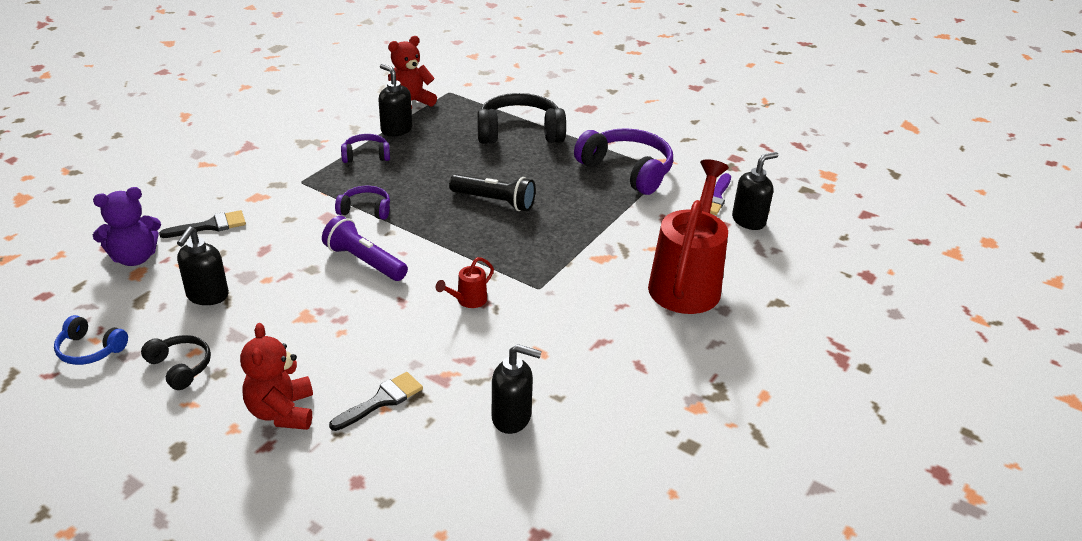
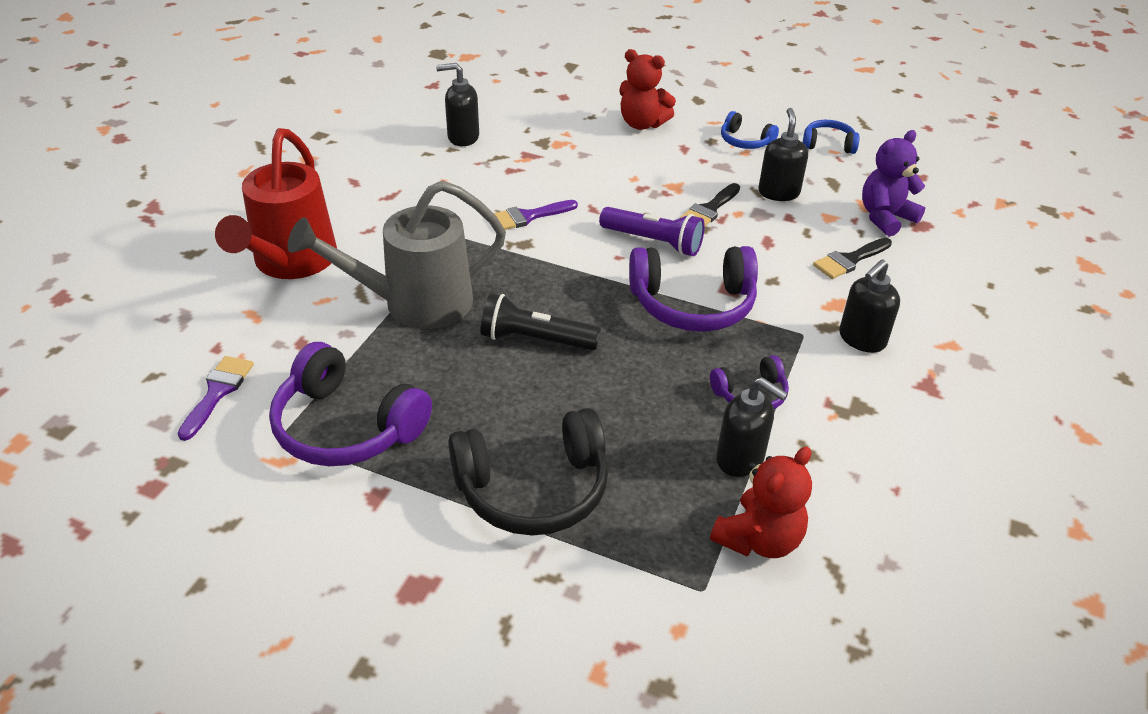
camera: 170 degrees right, 5 degrees up
(180, 367) = (745, 141): black headphones -> blue headphones
(282, 412) = (642, 124): red teddy bear -> red teddy bear turned 135 degrees clockwise
(365, 210) = (693, 304): purple headphones -> purple headphones, size x1.90
(381, 400) = (570, 137): black brush -> black brush (709, 209)
(468, 300) = (528, 217): red watering can -> purple brush
(581, 236) = (414, 304): none -> grey watering can
(749, 221) = (181, 357): black soap dispenser -> black soap dispenser (861, 339)

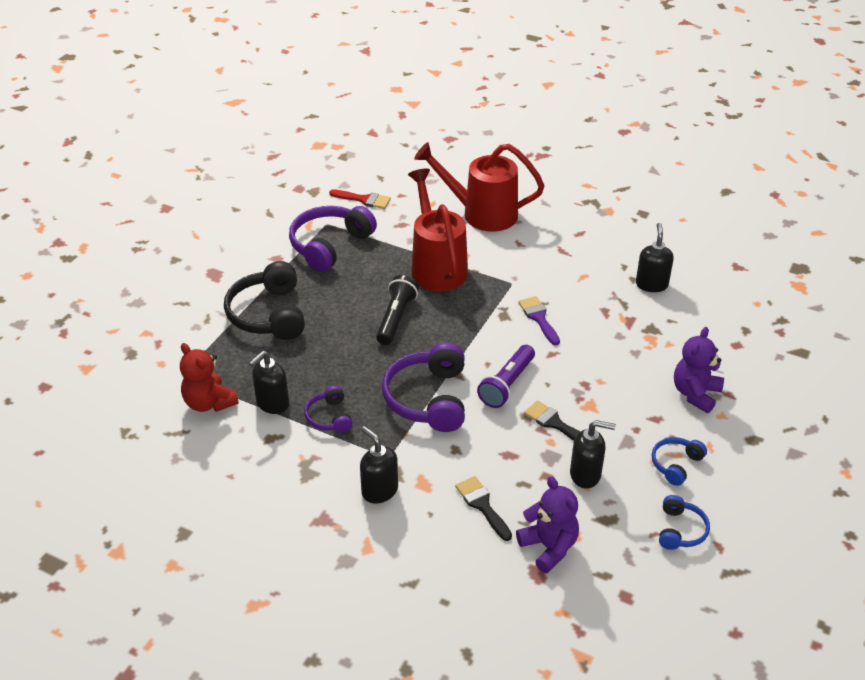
camera: 95 degrees right, 0 degrees up
(217, 392) = (364, 200): purple brush -> red brush
(414, 304) = (436, 266): grey watering can -> red watering can
(642, 124) = (695, 394): red teddy bear -> purple teddy bear

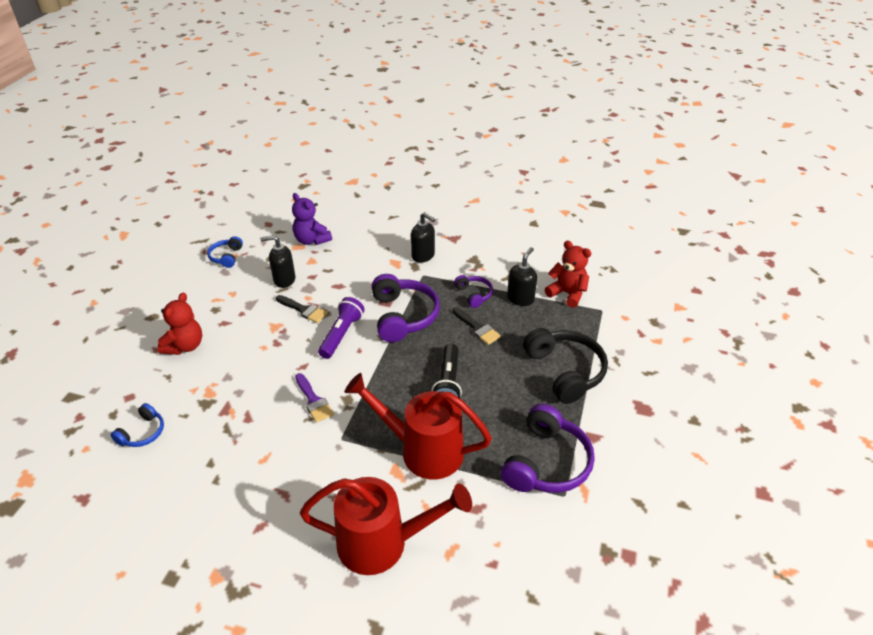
camera: 170 degrees right, 0 degrees up
(364, 200) = (537, 546): red brush -> none
(436, 266) = (422, 450): red watering can -> red watering can turned 135 degrees clockwise
(482, 505) = (354, 255): black brush -> black brush (477, 328)
(651, 284) = (191, 458): black soap dispenser -> none
(676, 464) = (218, 293): blue headphones -> blue headphones (143, 433)
(695, 394) = (185, 346): purple teddy bear -> red teddy bear

